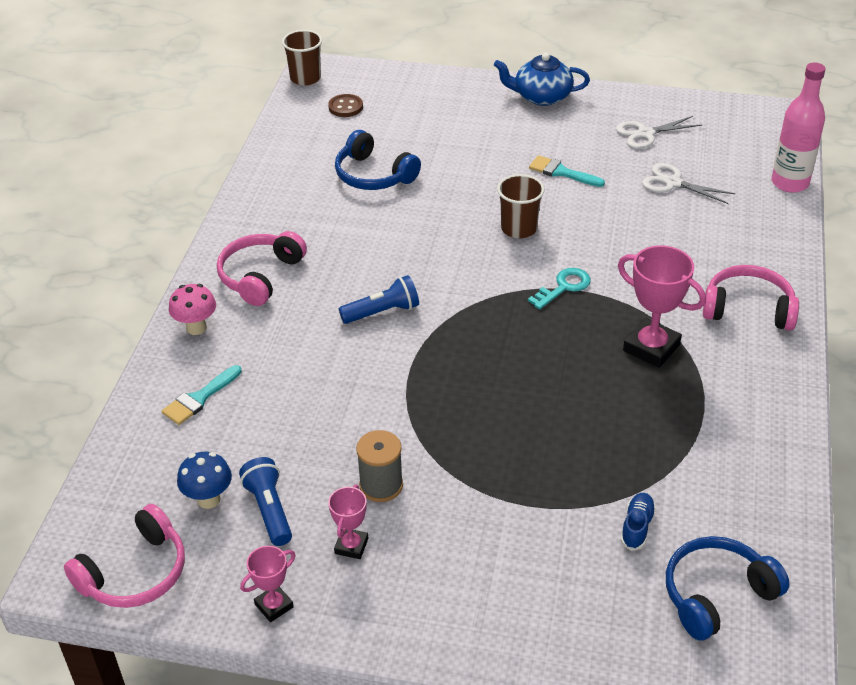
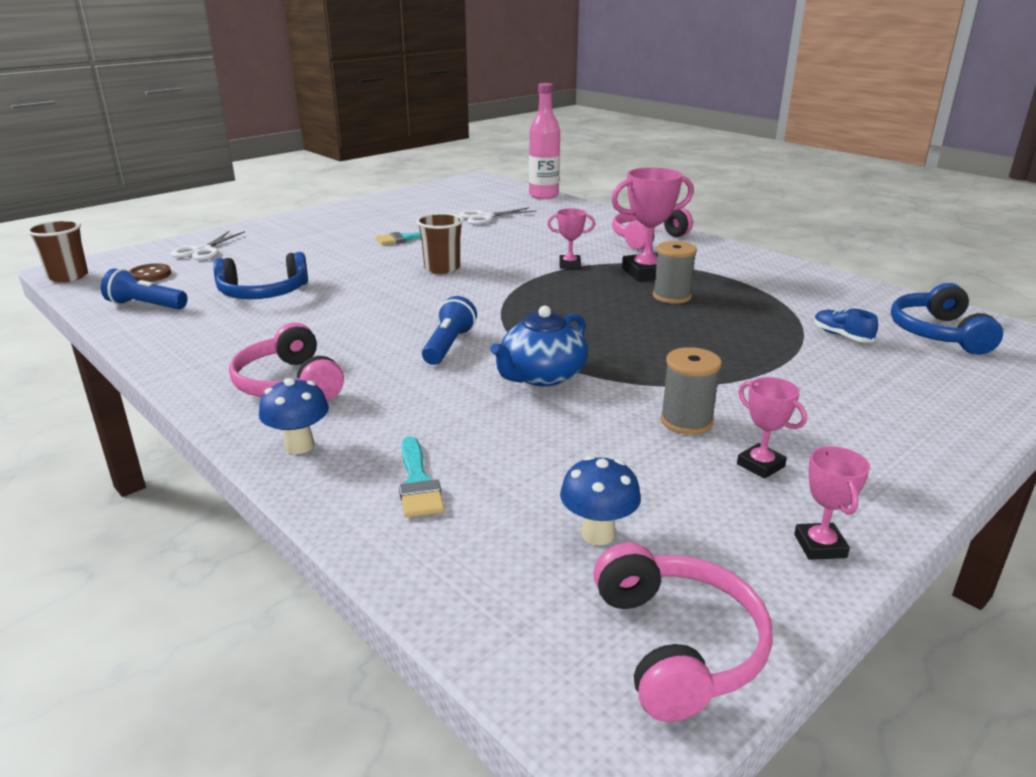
camera: 55 degrees left, 15 degrees down
(196, 328) = (299, 446): pink mushroom -> blue mushroom
(269, 510) = (658, 497): blue flashlight -> blue flashlight (146, 305)
(541, 97) = (311, 218): blue teapot -> blue teapot (542, 376)
(563, 287) = (536, 276): turquoise key -> none
(610, 387) = (672, 296): none -> grey spool
(613, 293) = (569, 265): none -> pink trophy
(645, 134) = (420, 208): white scissors -> white scissors (203, 251)

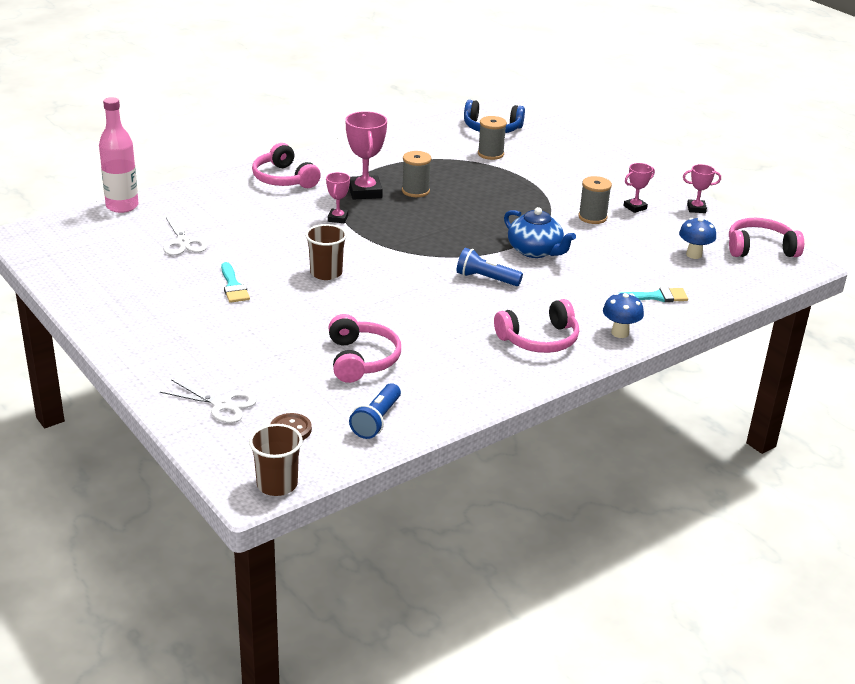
camera: 85 degrees left, 5 degrees up
(263, 293) = (361, 359): blue headphones -> pink headphones
(841, 336) = (490, 154): blue shoe -> grey spool

